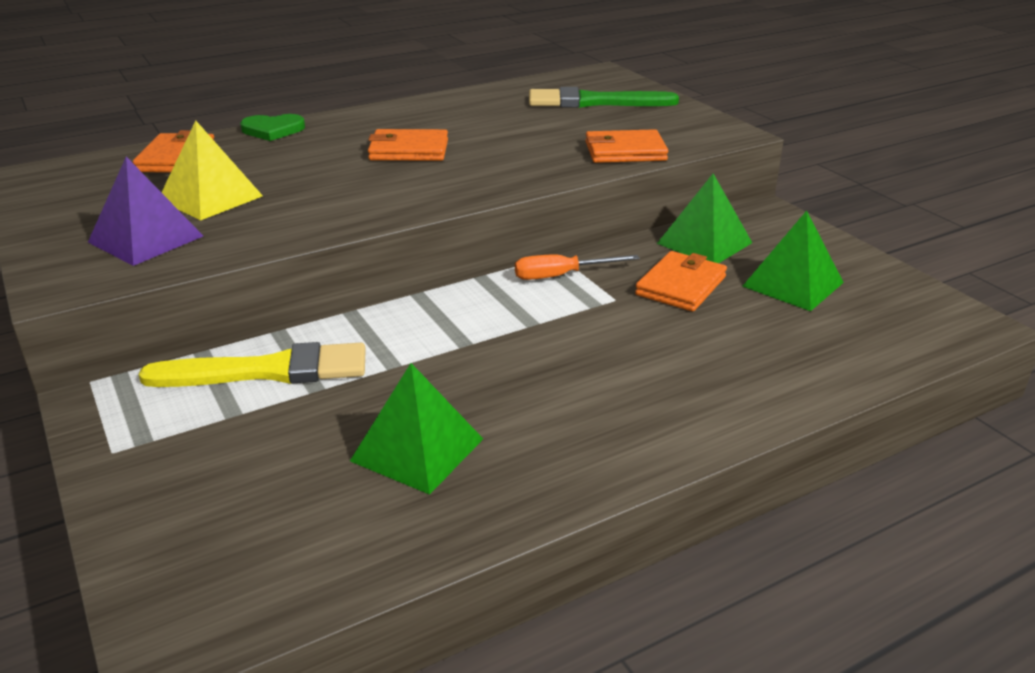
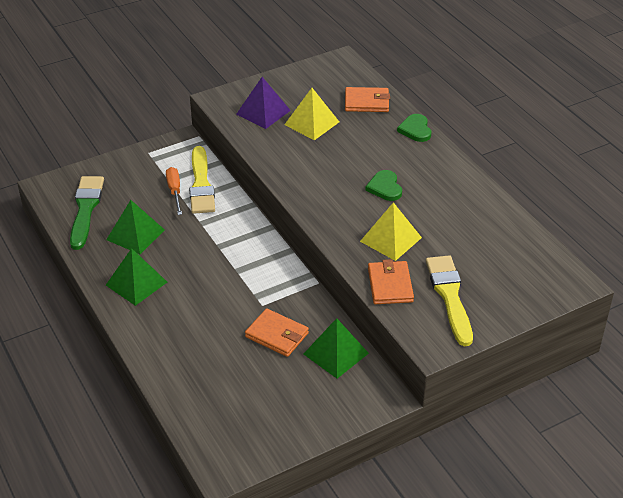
camera: 90 degrees right, 10 degrees up
(409, 150) = (385, 187): orange wallet -> green heart
(528, 149) = (391, 239): none -> yellow pyramid
(561, 276) = (291, 283): orange screwdriver -> orange screwdriver (175, 191)
(594, 102) = (494, 275): green brush -> green brush (85, 209)
(638, 123) = (449, 296): none -> yellow brush
(792, 284) = (277, 389): green pyramid -> green pyramid (136, 283)

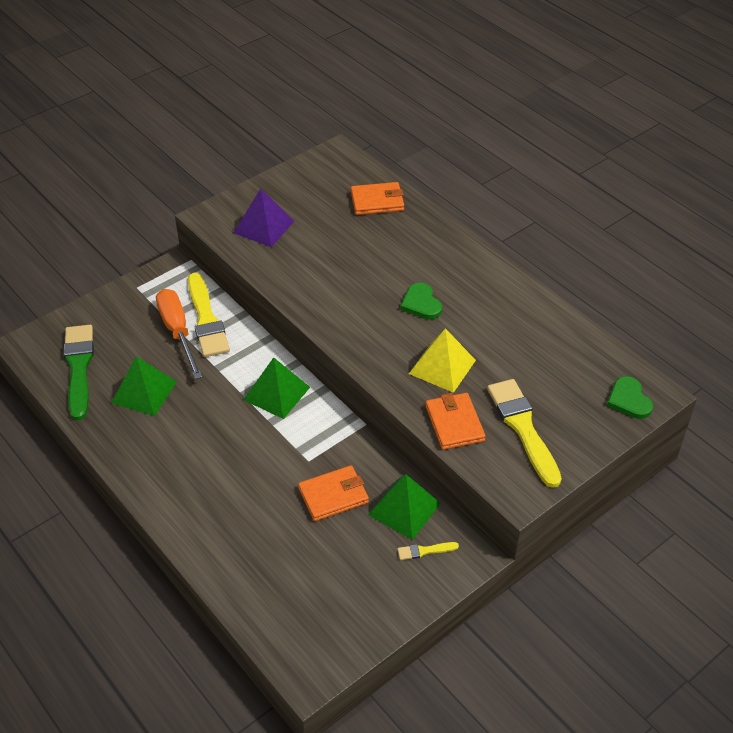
camera: 10 degrees left, 5 degrees up
(136, 283) = (158, 453): green pyramid -> green pyramid (276, 393)
(175, 191) = (178, 332): orange screwdriver -> orange screwdriver, size x1.54
(277, 335) = (333, 495): orange wallet -> orange wallet turned 45 degrees counterclockwise
(311, 123) = (321, 234): yellow pyramid -> none
(345, 389) = (424, 551): none -> yellow brush
(415, 130) = (438, 229): green heart -> green heart (629, 400)

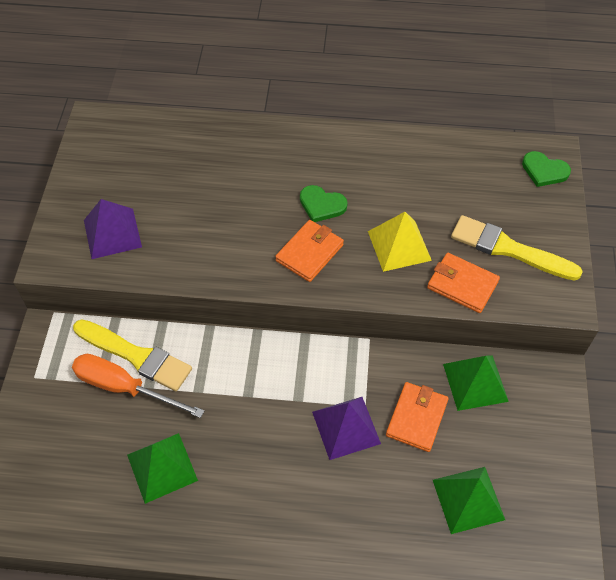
camera: 45 degrees left, 10 degrees up
(79, 367) = (73, 497): green brush -> none
(276, 393) = (273, 371): green pyramid -> green pyramid (468, 499)
(279, 462) = (346, 427): none -> purple pyramid
(377, 201) = (181, 141): orange wallet -> orange wallet (309, 253)
(424, 551) = (526, 402): yellow brush -> none

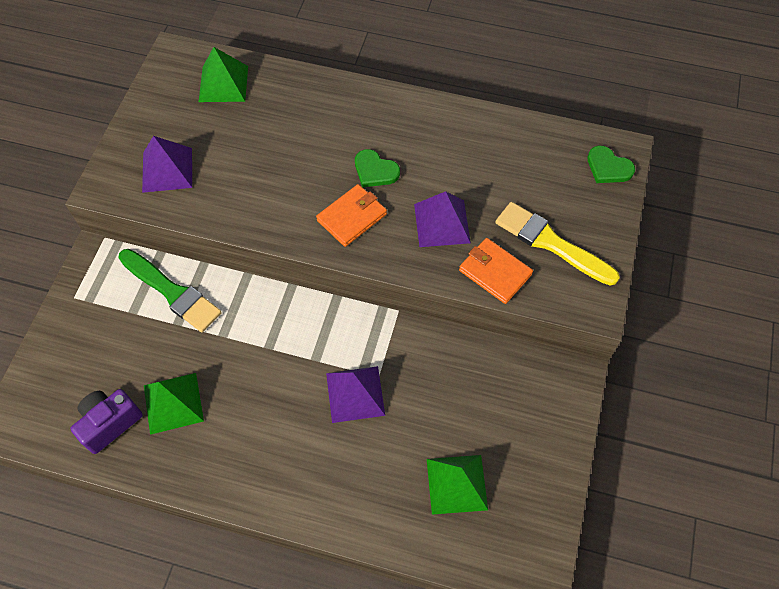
camera: 10 degrees right, 5 degrees up
(100, 499) = (110, 423): none -> purple camera
(124, 387) = (155, 321): orange screwdriver -> none
(136, 356) = (172, 292): yellow brush -> green brush
(399, 245) = (442, 223): yellow pyramid -> purple pyramid
(416, 418) = (425, 396): orange wallet -> none
(475, 382) = (492, 370): green pyramid -> green pyramid (223, 83)

